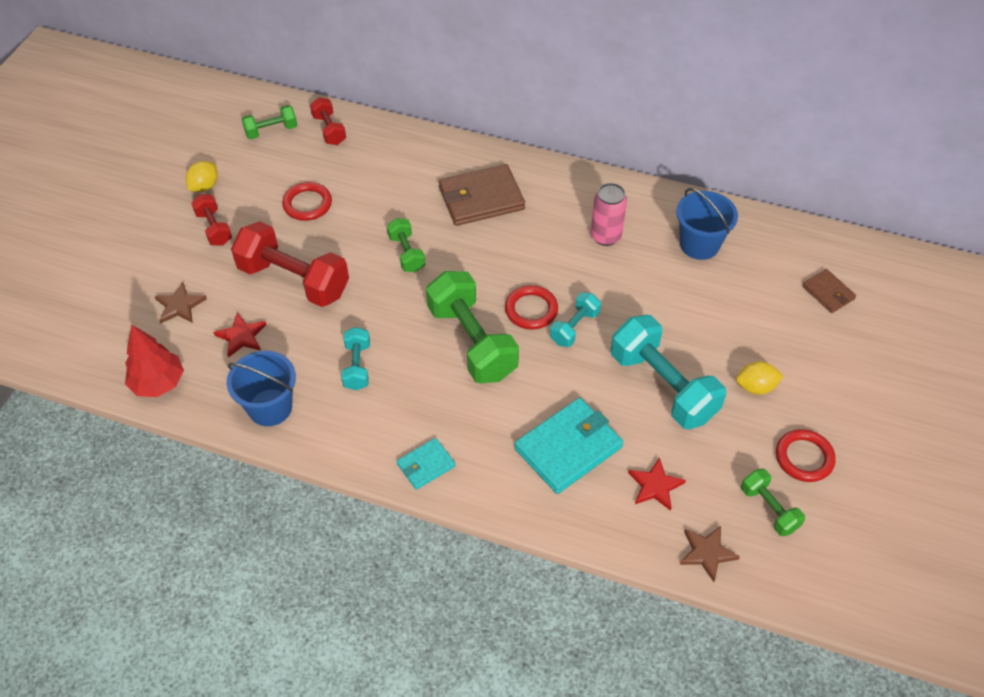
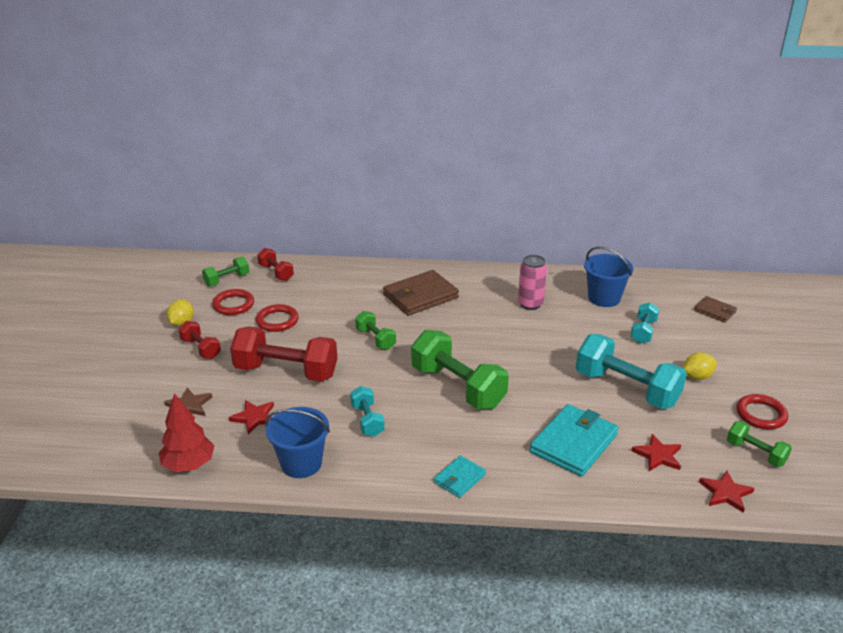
camera: 15 degrees left, 20 degrees down
(531, 310) = (496, 358): red ring -> red ring (233, 305)
(574, 327) = (536, 364): turquoise dumbbell -> turquoise dumbbell (643, 331)
(707, 553) = (726, 493): brown star -> red star

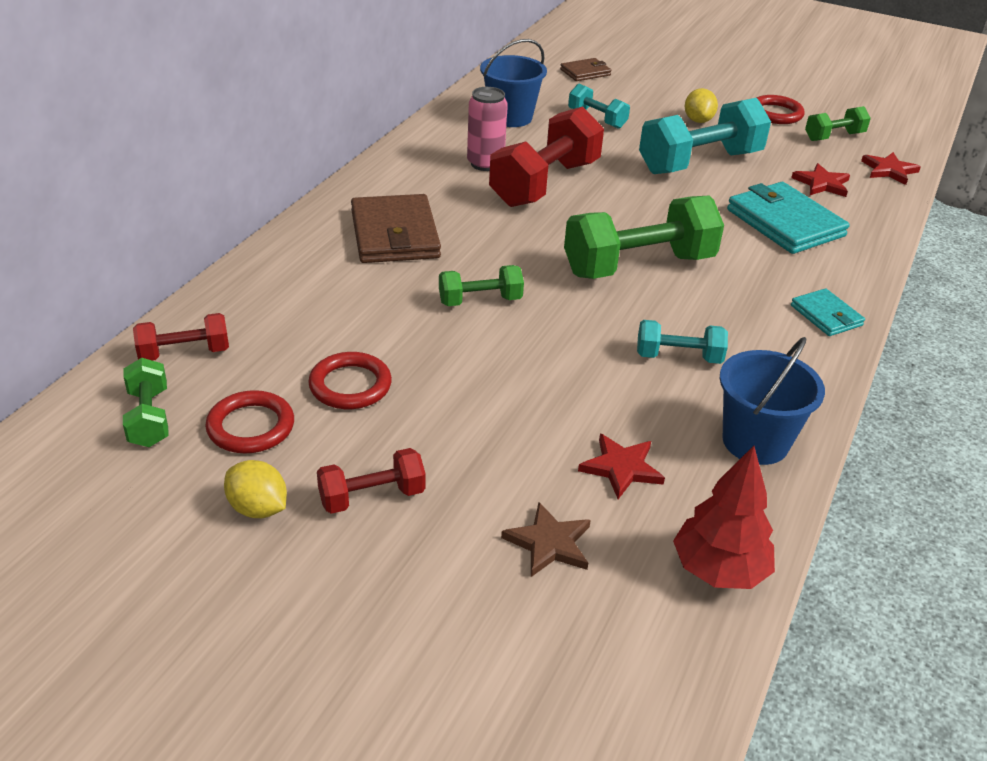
camera: 70 degrees left, 5 degrees up
(286, 371) = (512, 407): red dumbbell -> red dumbbell (545, 183)

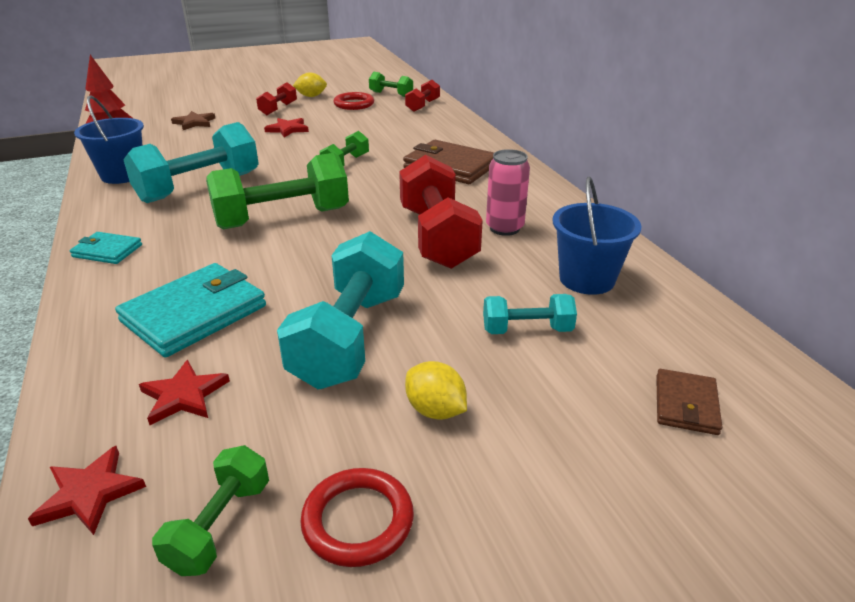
camera: 135 degrees right, 5 degrees down
(350, 385) = (343, 122): red ring -> none
(621, 468) = (186, 145): red star -> red star (287, 129)
(638, 266) = (282, 218): green dumbbell -> green dumbbell turned 45 degrees clockwise
(678, 357) = (199, 187): turquoise dumbbell -> turquoise dumbbell, size x1.94
(785, 223) = (194, 313): turquoise wallet -> turquoise wallet turned 60 degrees counterclockwise

